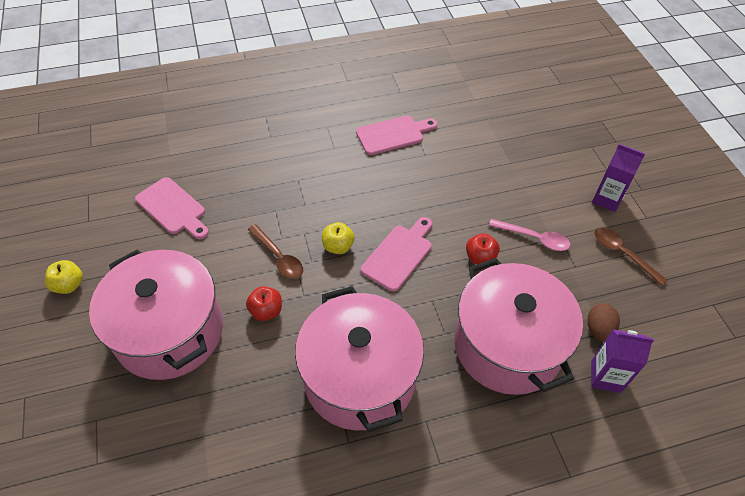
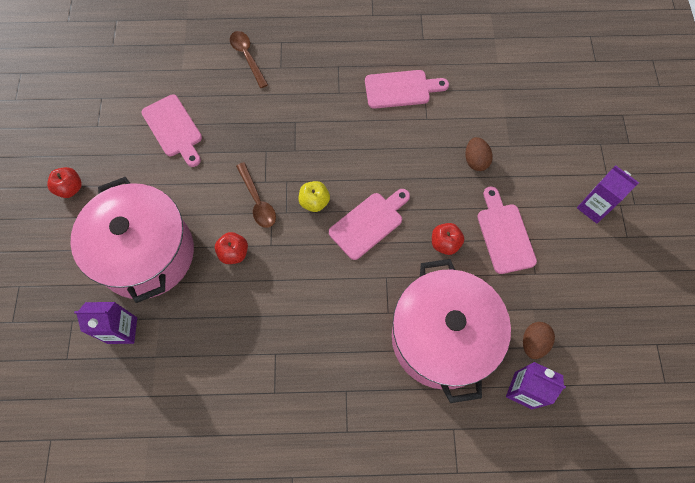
camera: 15 degrees right, 15 degrees up
(69, 285) = (70, 188): yellow apple -> red apple
(158, 416) = (122, 330): none -> purple carton
(360, 377) = (299, 336): pink pot -> none
(484, 181) = (475, 160): none -> brown egg
(534, 238) = (504, 234): pink spoon -> pink cutting board
(623, 254) = (587, 271): brown spoon -> brown spoon (247, 57)

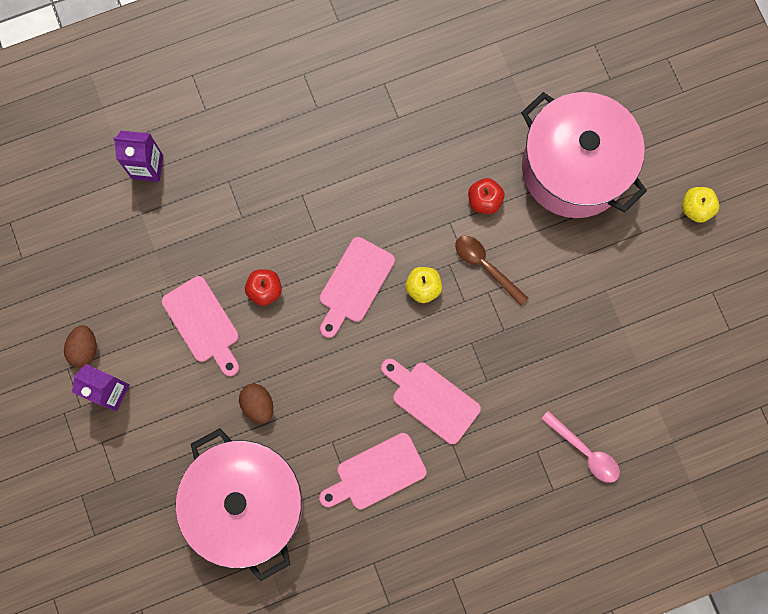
camera: 160 degrees right, 10 degrees up
(70, 188) = (696, 208): red apple -> yellow apple
(122, 330) = (556, 87): purple carton -> none
(174, 129) = (623, 320): pink cutting board -> pink cutting board (432, 399)
(247, 57) = (584, 451): brown spoon -> pink spoon
(442, 338) = (240, 189): pink pot -> pink pot (247, 504)
(533, 343) = (147, 216): brown egg -> brown egg (84, 349)

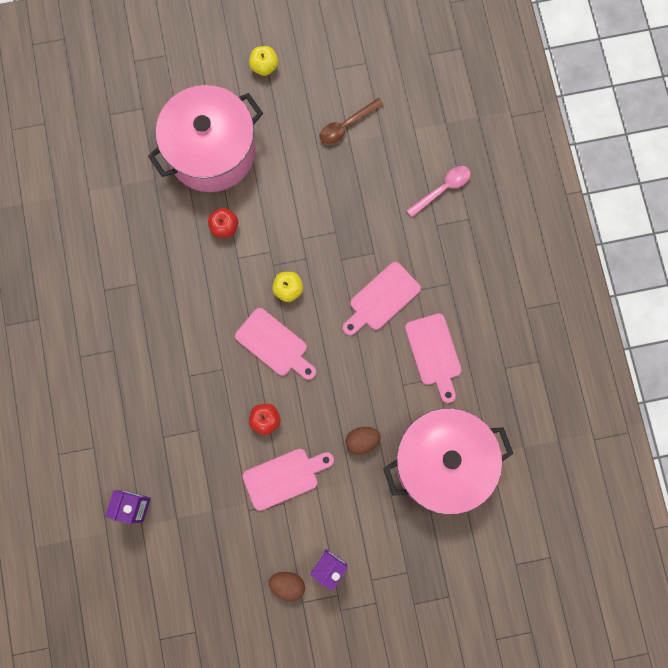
camera: 80 degrees left, 0 degrees up
(486, 266) = (280, 236): brown spoon -> brown spoon (346, 125)

